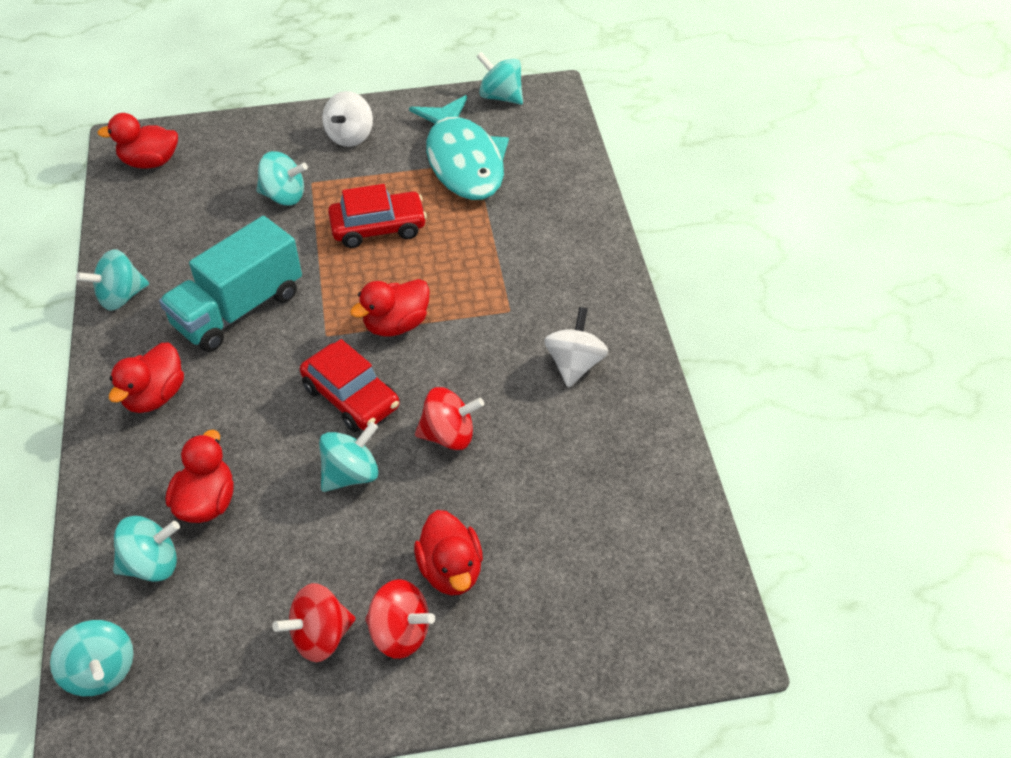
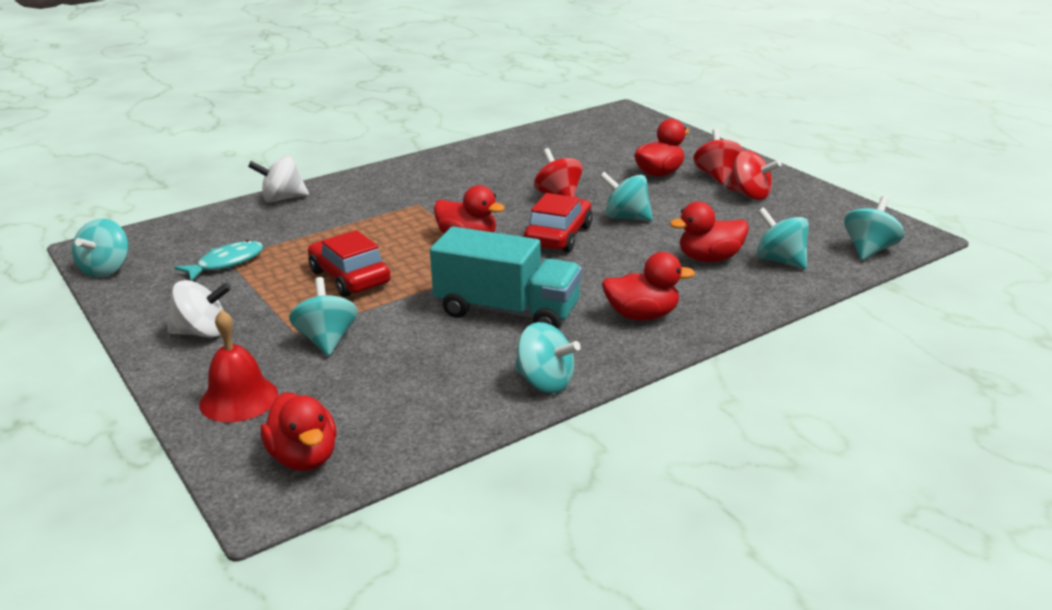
camera: 115 degrees left, 20 degrees down
(243, 143) = (239, 399): none -> red bell
(463, 161) = (226, 263): turquoise fish -> turquoise fish, size x0.51
(575, 364) = (456, 174): white spinning top -> white spinning top (282, 199)

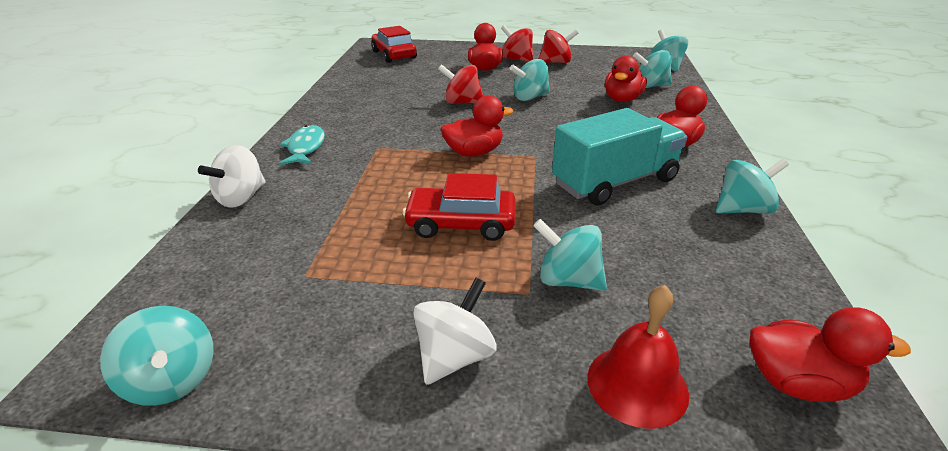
camera: 50 degrees left, 5 degrees up
(226, 263) = (317, 280): turquoise fish -> turquoise fish (305, 148)
(558, 236) = (522, 124): red car -> red car (394, 55)

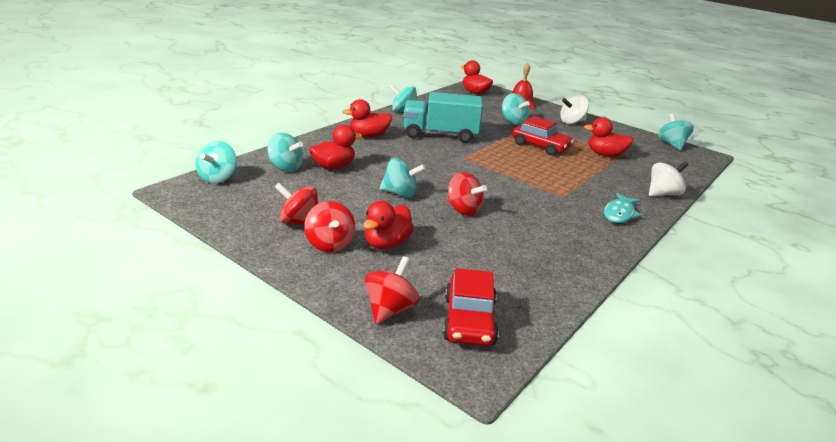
camera: 150 degrees left, 5 degrees down
(440, 48) = (390, 309): none -> red spinning top
(474, 152) = (499, 171): red duck -> red duck (605, 155)

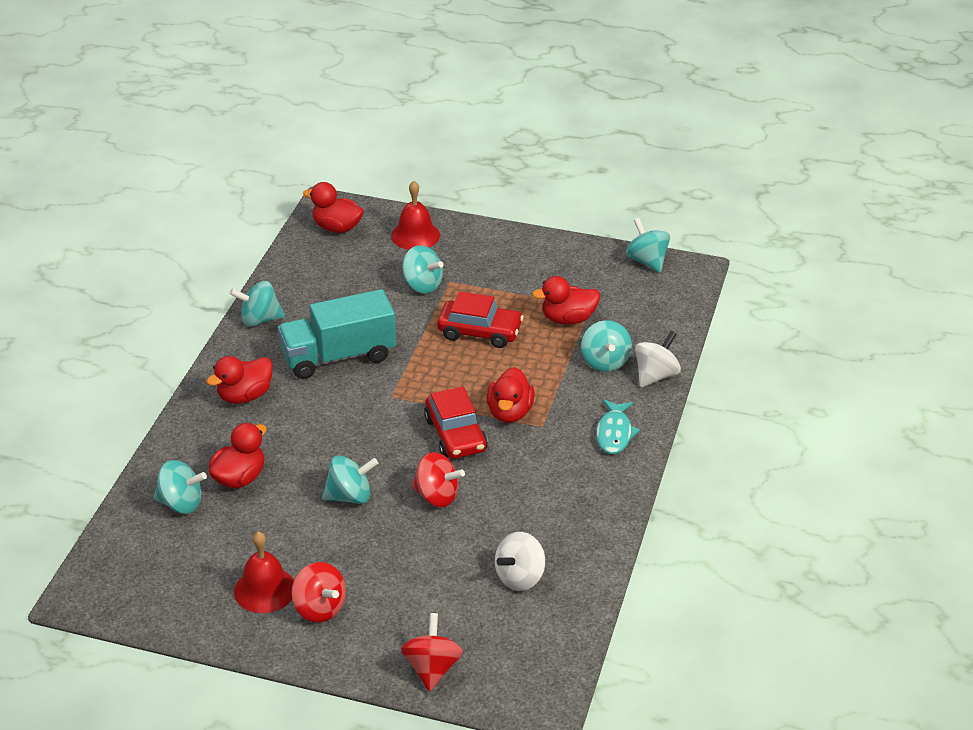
camera: 20 degrees left, 10 degrees up
(218, 178) = (113, 555): turquoise spinning top -> turquoise spinning top (605, 362)
(299, 222) = (265, 589): red spinning top -> red bell
(387, 243) = (380, 583): red duck -> red duck (510, 413)
(469, 320) = (513, 652): red car -> red car (455, 435)
(572, 122) = (502, 255): white spinning top -> white spinning top (520, 577)

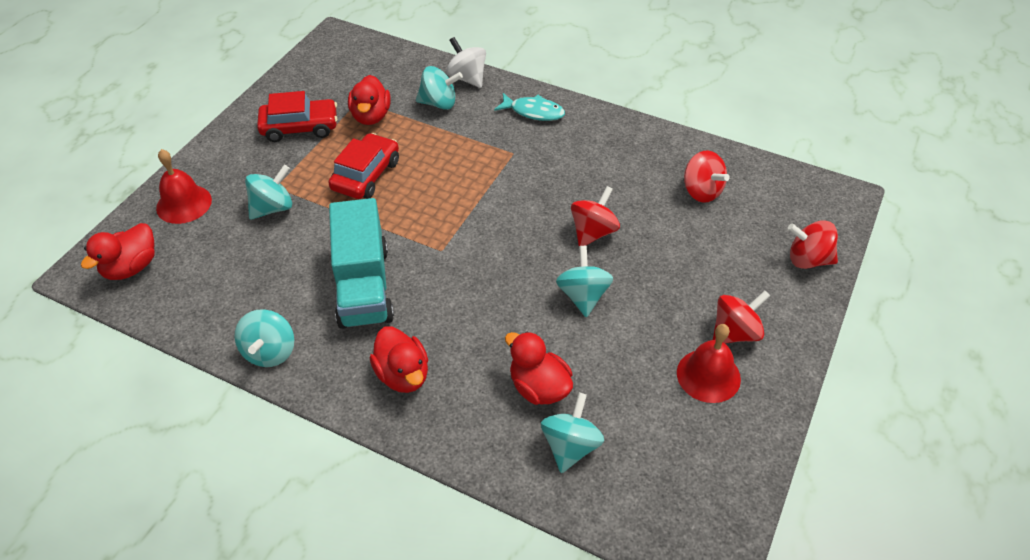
camera: 80 degrees left, 10 degrees up
(455, 435) = (511, 210): red car -> red car (300, 127)
(510, 413) = (490, 170): red duck -> none
(520, 577) = (701, 191): white spinning top -> red spinning top
(647, 261) = (310, 58): turquoise spinning top -> none

